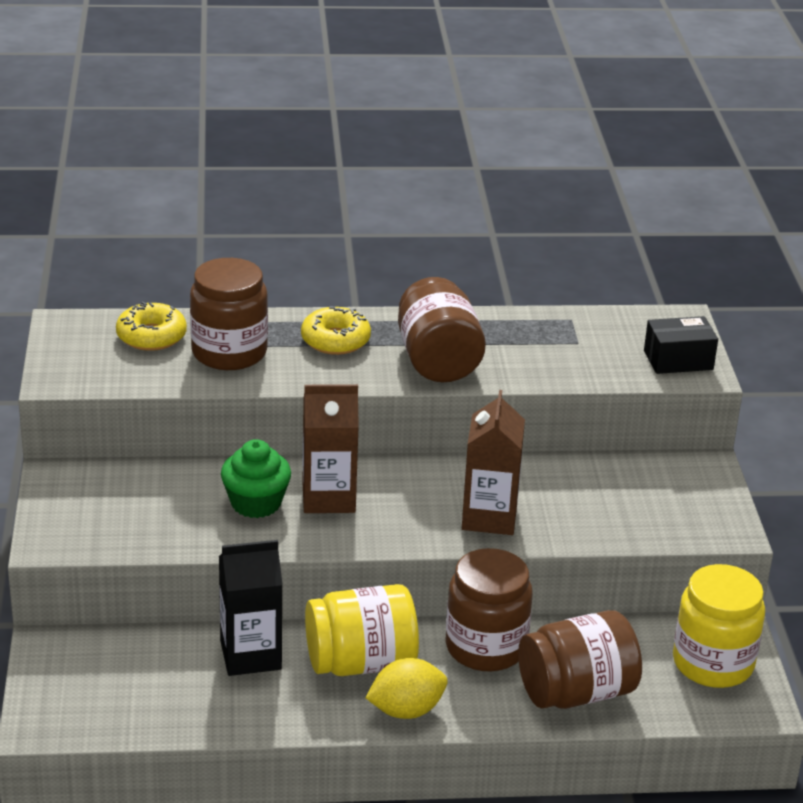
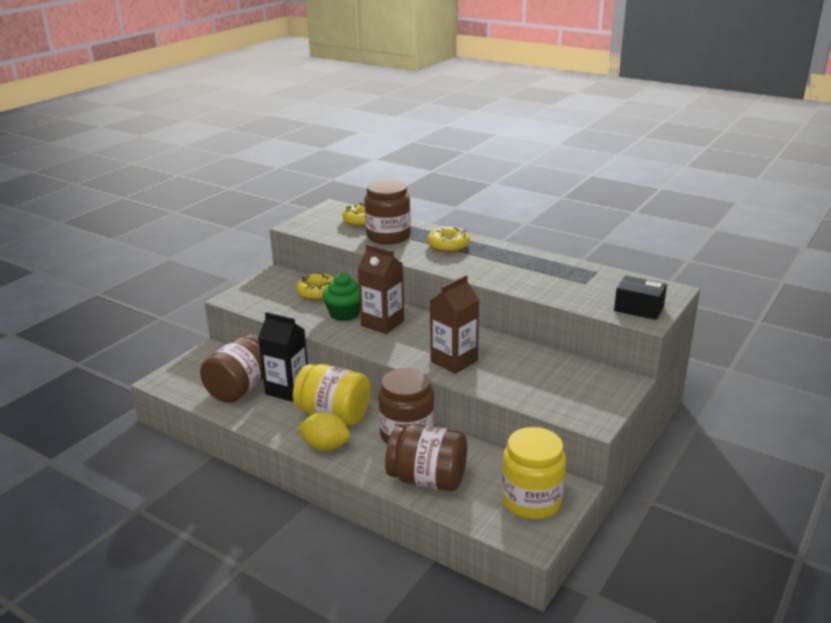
camera: 40 degrees right, 5 degrees down
(170, 483) = (318, 293): none -> yellow donut
(438, 361) = (490, 268): brown jar -> brown jar (240, 388)

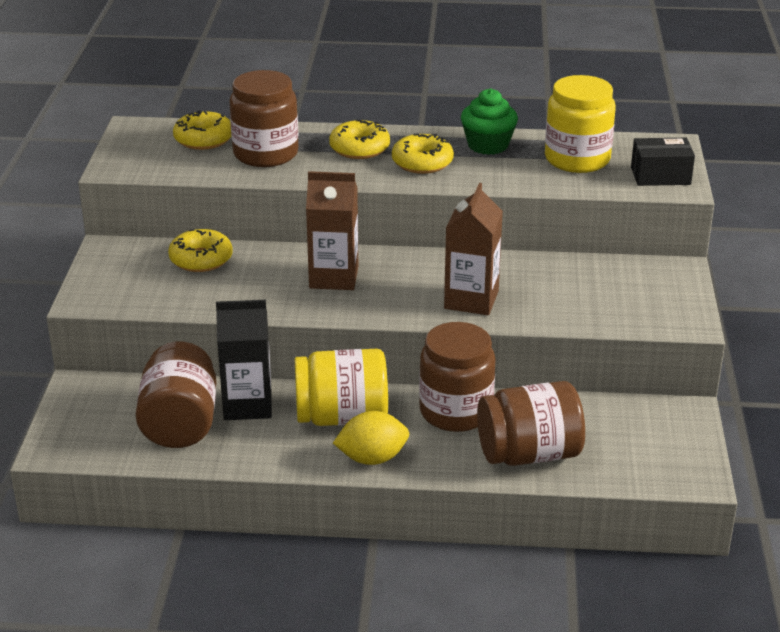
camera: 30 degrees left, 5 degrees up
(344, 314) = (270, 278): green cupcake -> green cupcake (488, 145)
(478, 262) = (422, 162): none -> yellow donut
(531, 501) = (660, 438): yellow jar -> yellow jar (577, 159)

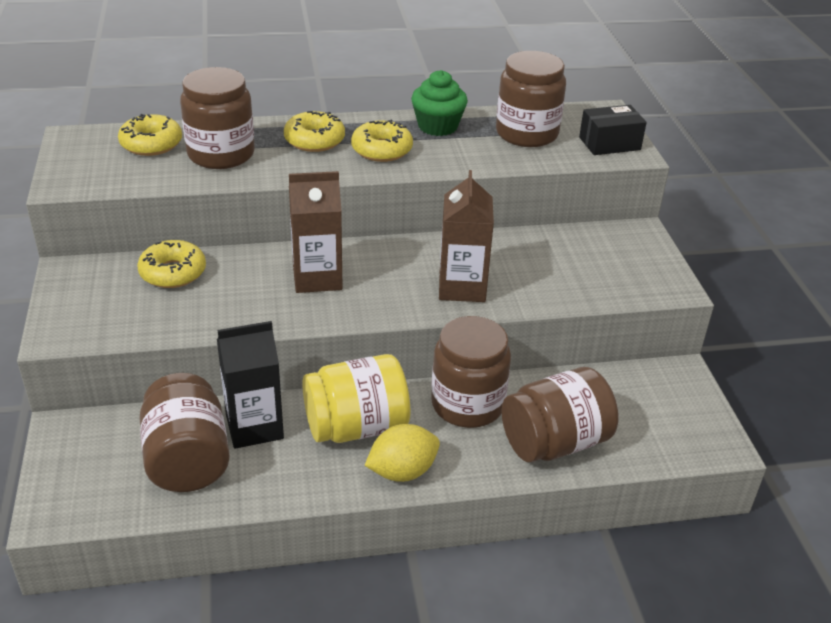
camera: 15 degrees left, 5 degrees up
(577, 159) = (527, 133): yellow jar -> brown jar

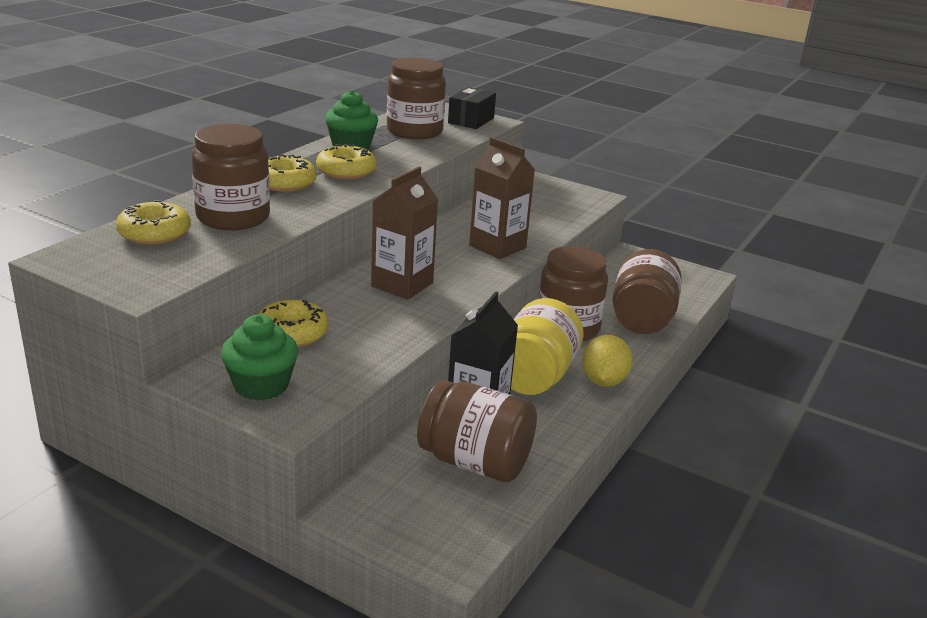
camera: 50 degrees left, 10 degrees down
(86, 300) = (261, 385): none -> green cupcake

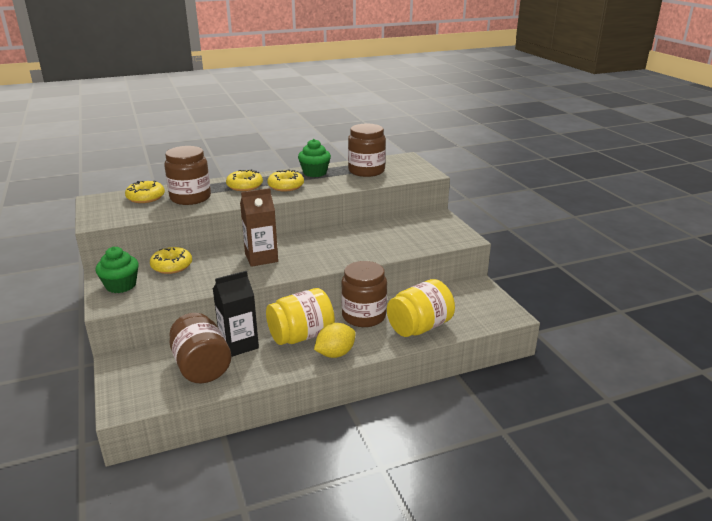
camera: 40 degrees right, 0 degrees up
(471, 120) = (414, 170): black box -> none
(497, 247) = (348, 252): brown carton -> none
(641, 319) = (419, 327): brown jar -> yellow jar

